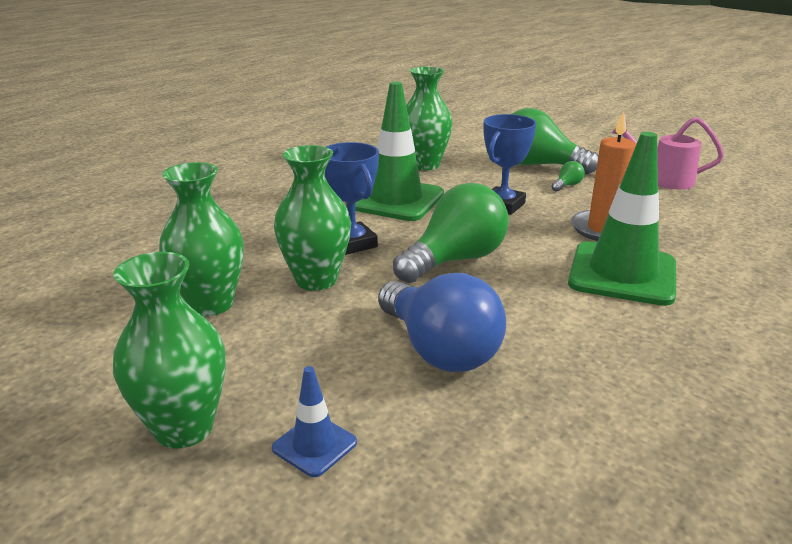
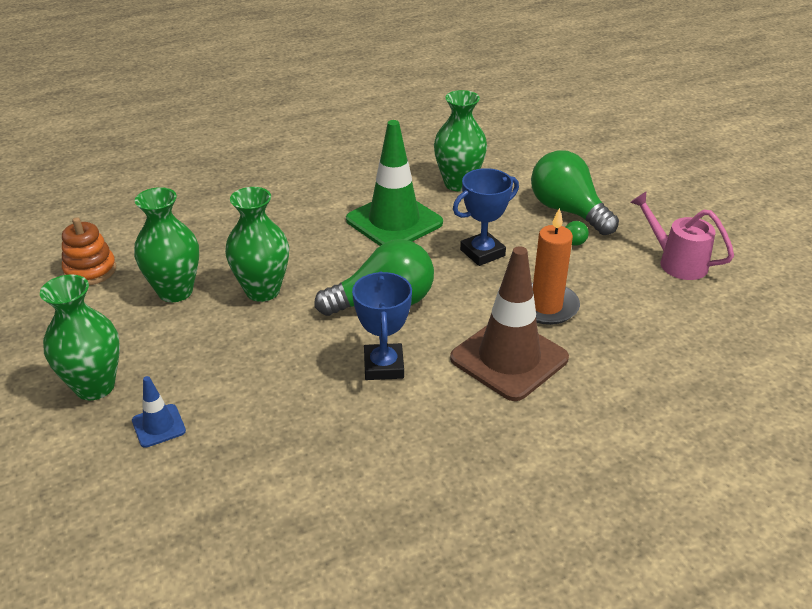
camera: 25 degrees right, 10 degrees up
(78, 310) = (90, 270): none -> orange stacking toy
(352, 243) = (318, 261): blue trophy -> blue trophy (383, 366)
(439, 350) = (296, 382): blue light bulb -> none
(622, 274) = (509, 358): green traffic cone -> brown traffic cone

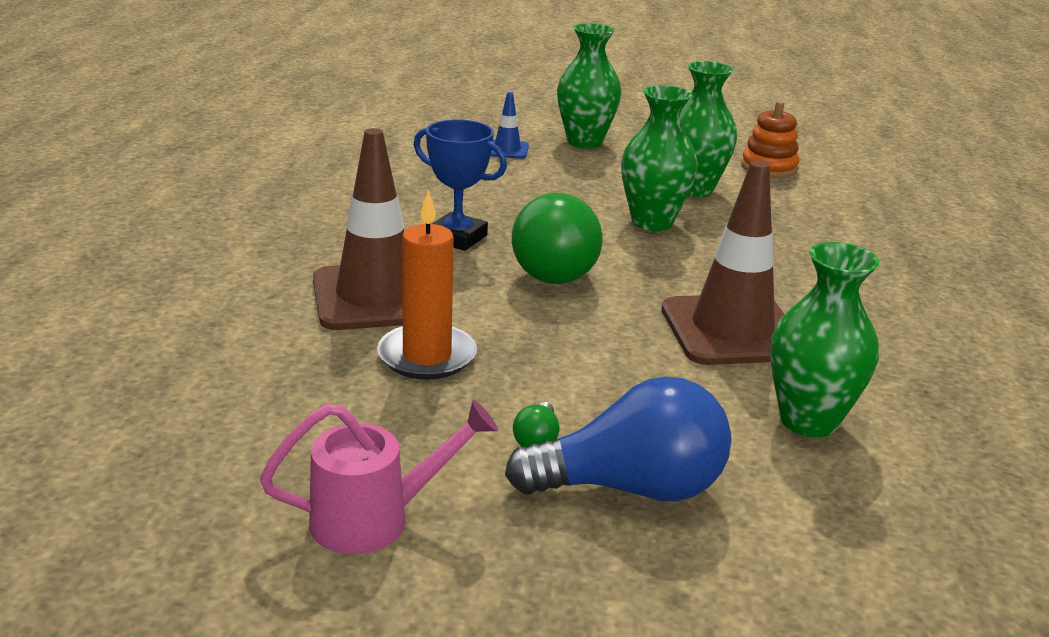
camera: 120 degrees right, 10 degrees down
(394, 221) = (732, 331): green traffic cone -> brown traffic cone
(482, 253) = (591, 362): blue trophy -> none
(567, 211) = (631, 488): green light bulb -> blue light bulb

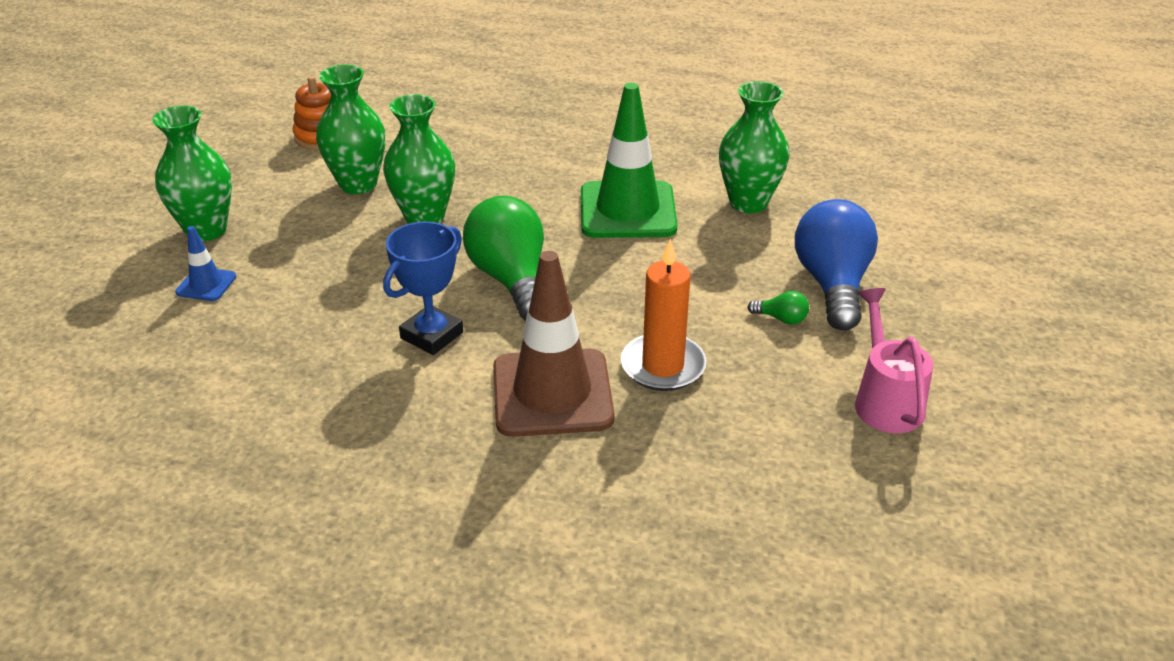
camera: 80 degrees left, 10 degrees up
(559, 269) = (511, 280): green light bulb -> green light bulb turned 135 degrees counterclockwise
(732, 331) = (627, 210): brown traffic cone -> green traffic cone

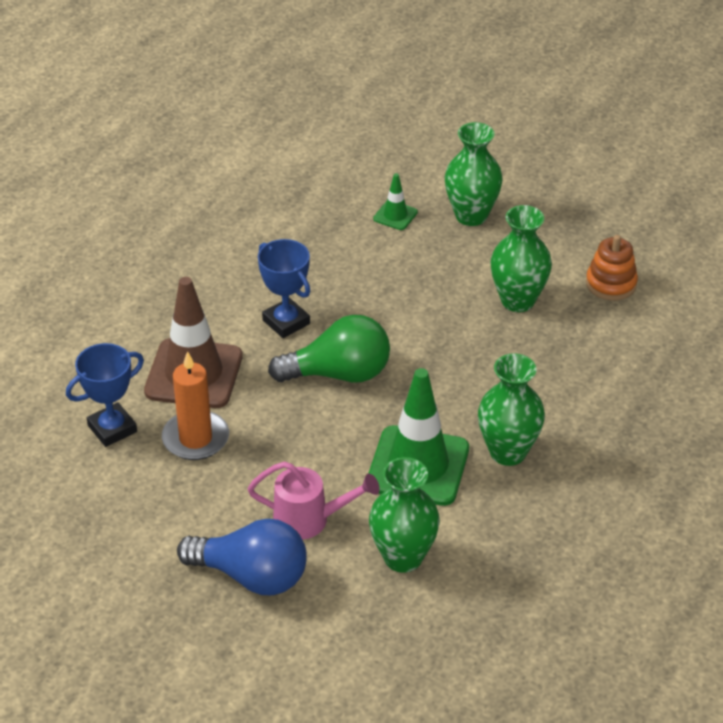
camera: 105 degrees right, 5 degrees up
(206, 284) = (395, 215): blue traffic cone -> green traffic cone
(424, 217) = (450, 335): green vase -> green vase (508, 452)
(681, 443) = (112, 429): none -> blue trophy
(781, 319) = (220, 526): green light bulb -> none
(885, 400) = (97, 556): pink watering can -> pink watering can (309, 520)

